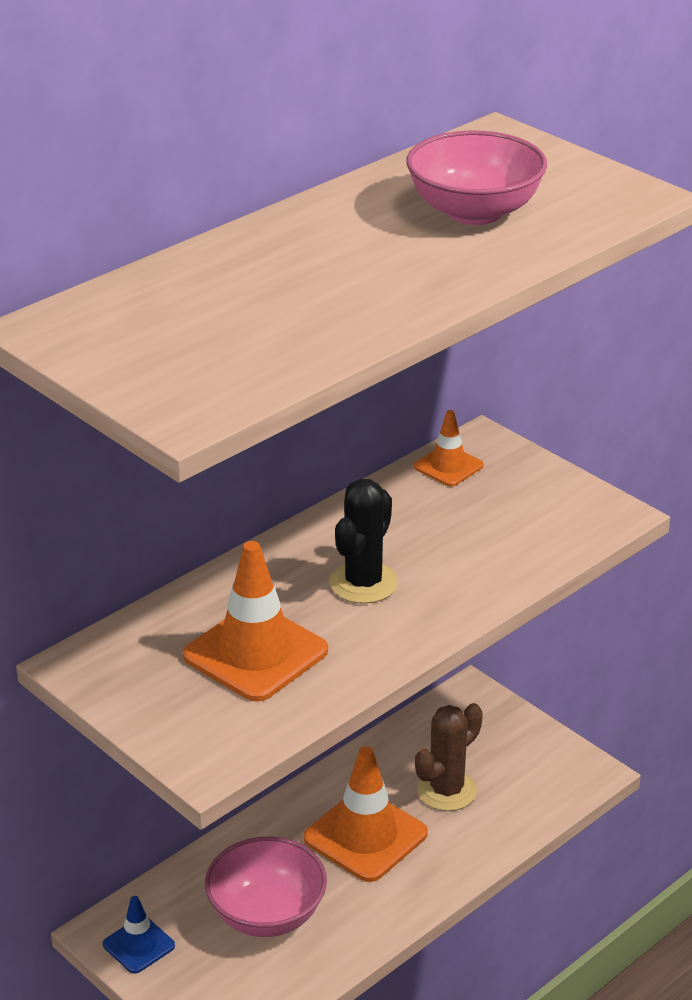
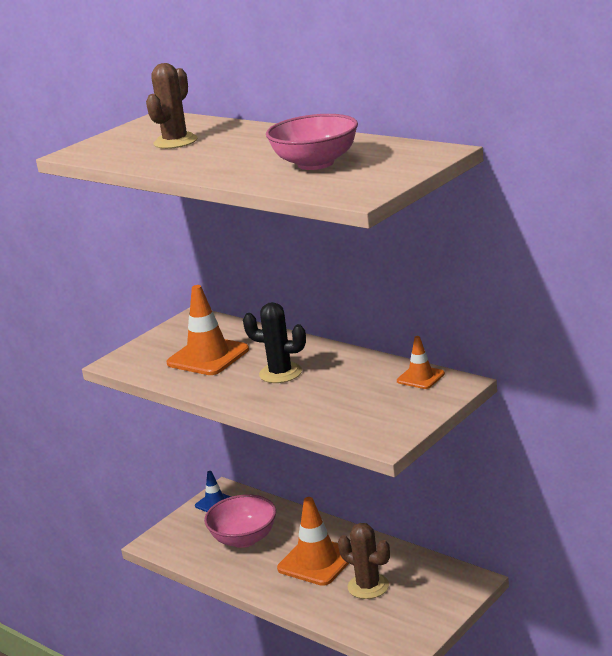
camera: 85 degrees right, 10 degrees down
(231, 314) = (175, 142): none -> brown cactus

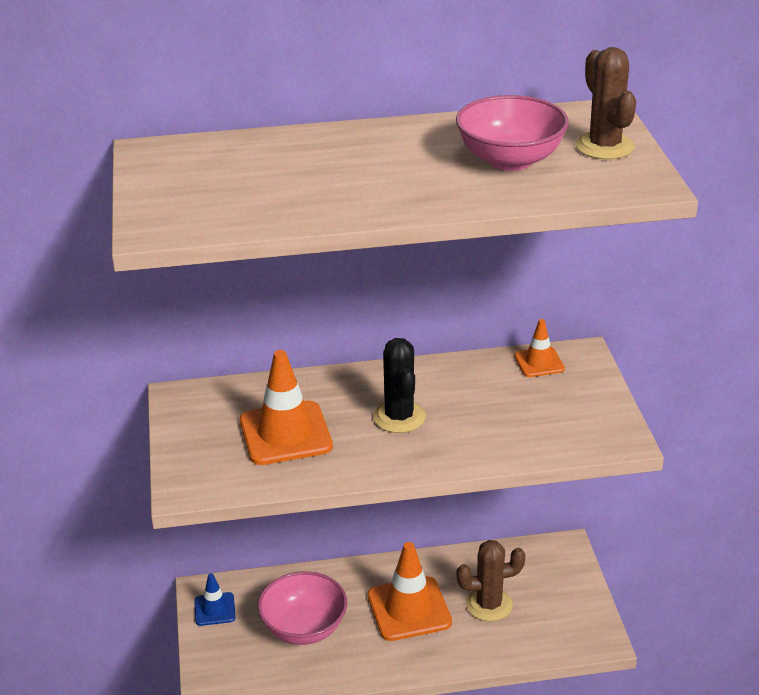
camera: 50 degrees left, 10 degrees up
(175, 142) = (264, 177): brown cactus -> brown cactus (604, 146)
(280, 373) = (399, 417): black cactus -> black cactus turned 75 degrees counterclockwise

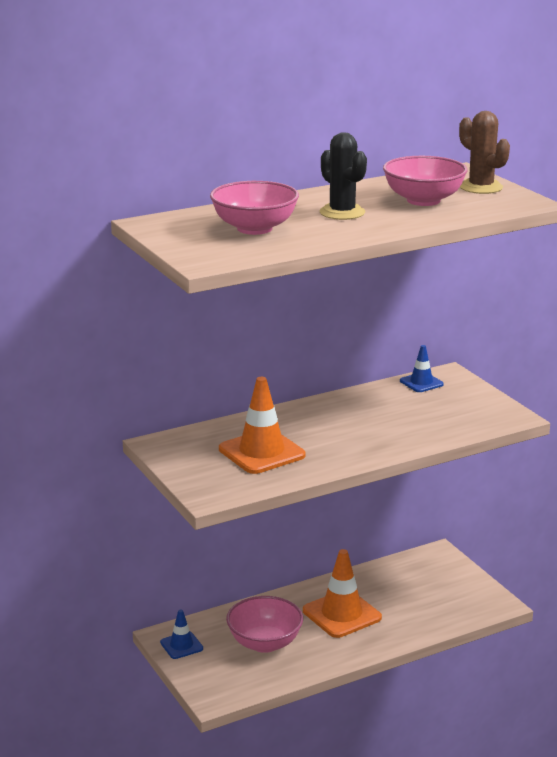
camera: 20 degrees left, 10 degrees down
(261, 179) = (254, 228): none -> pink bowl
(399, 417) = (342, 429): black cactus -> black cactus (342, 212)
(489, 605) = (402, 599): brown cactus -> none
(539, 362) = (421, 383): orange traffic cone -> blue traffic cone

